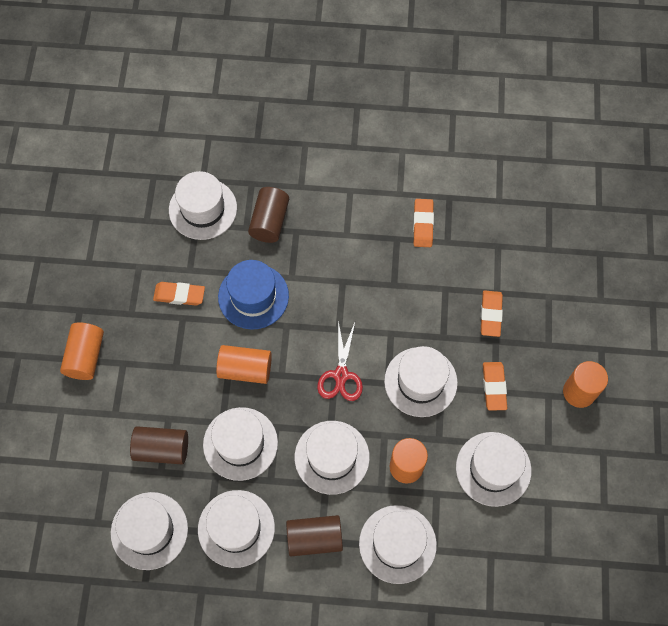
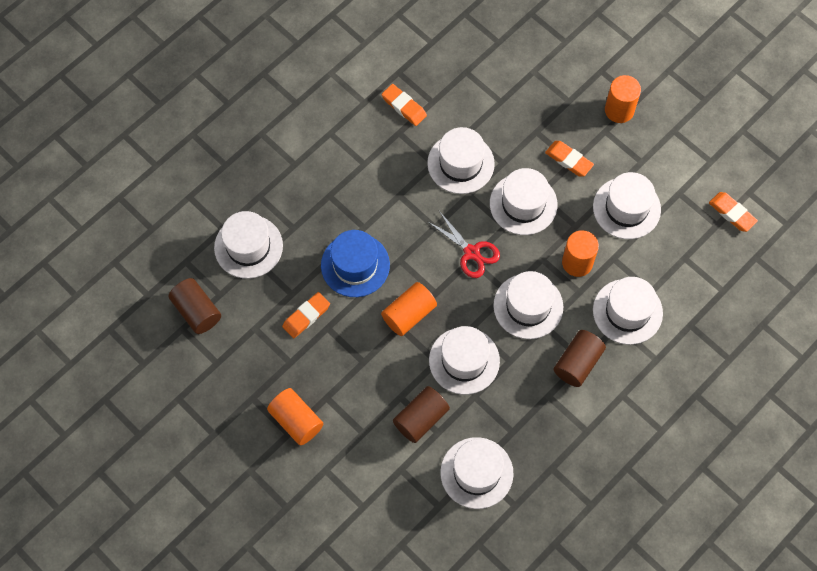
camera: 50 degrees left, 0 degrees up
(236, 528) = (526, 411): white hat -> white hat (460, 163)
(269, 221) = (303, 208): brown cylinder -> brown cylinder (197, 311)
(490, 315) = (514, 119): orange eraser -> orange eraser (732, 213)

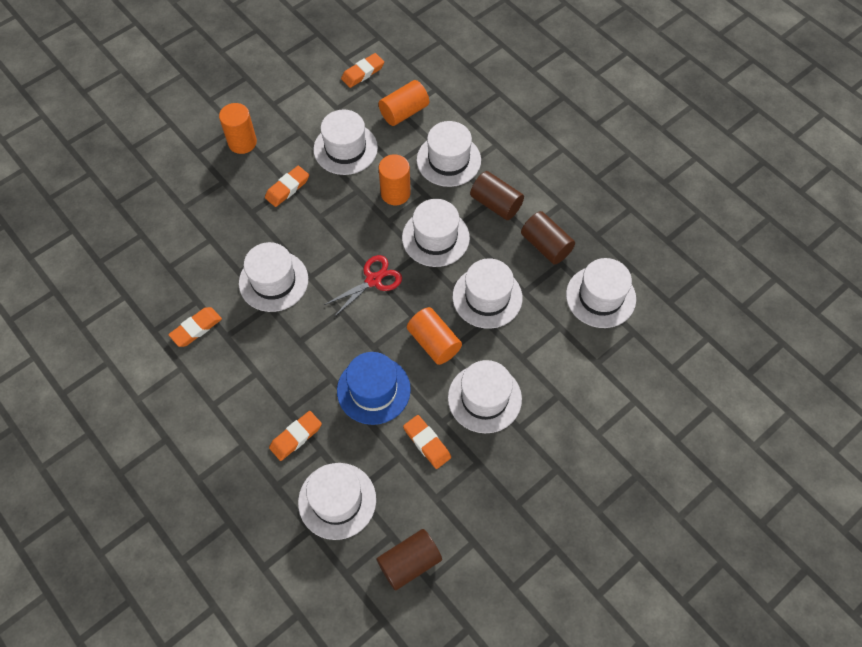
camera: 85 degrees left, 5 degrees down
(296, 421) = (543, 460): orange cylinder -> orange cylinder (404, 112)
(304, 205) = (296, 437): none -> orange eraser
(421, 418) = (545, 340): brown cylinder -> brown cylinder (546, 245)
(523, 204) = (328, 231): white hat -> white hat (484, 398)

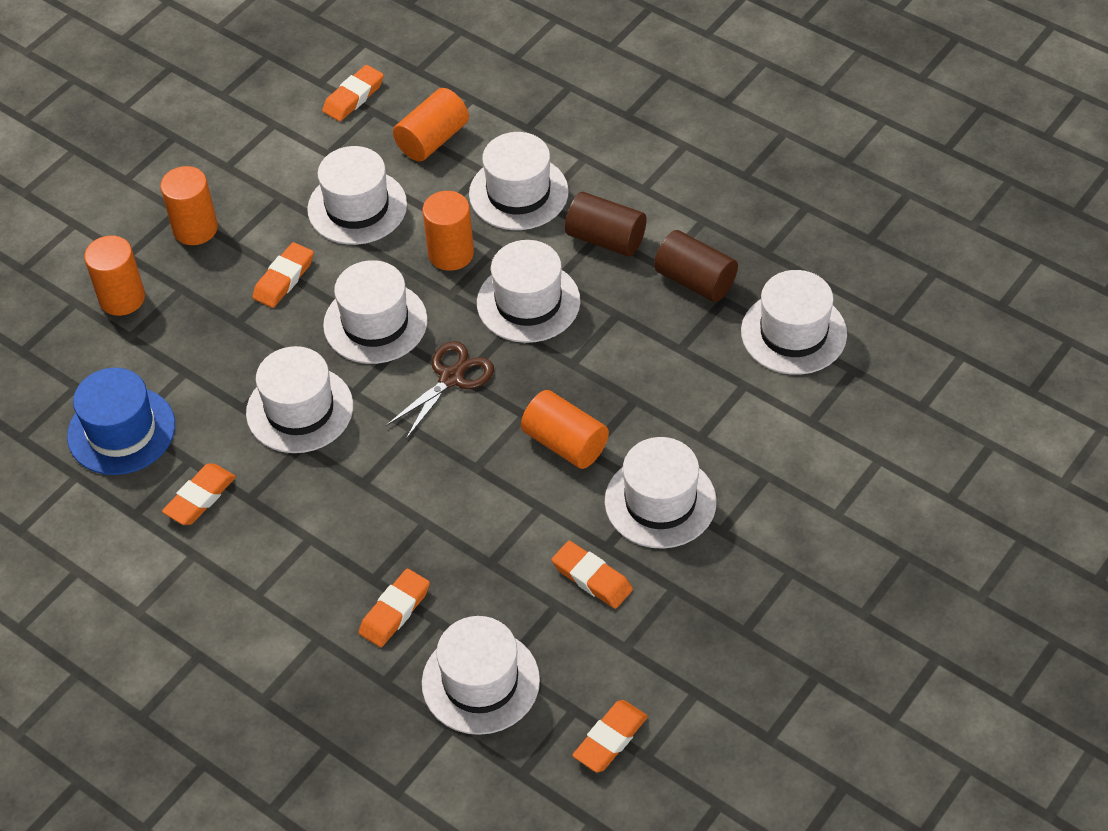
camera: 10 degrees left, 10 degrees down
(185, 180) = (122, 298): none -> orange cylinder
(373, 280) = (451, 378): red scissors -> brown scissors
(373, 390) = (493, 524): blue hat -> blue hat (121, 431)
(409, 563) = (610, 739): brown cylinder -> orange eraser
(487, 297) = (627, 367): white hat -> white hat (375, 323)

